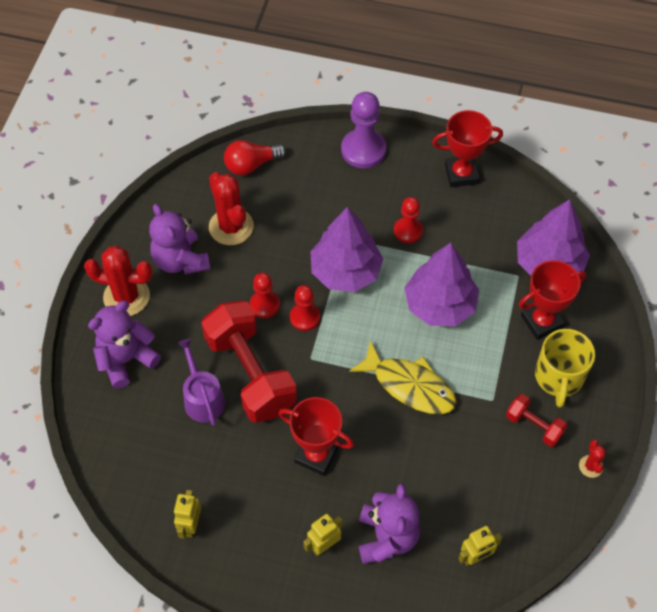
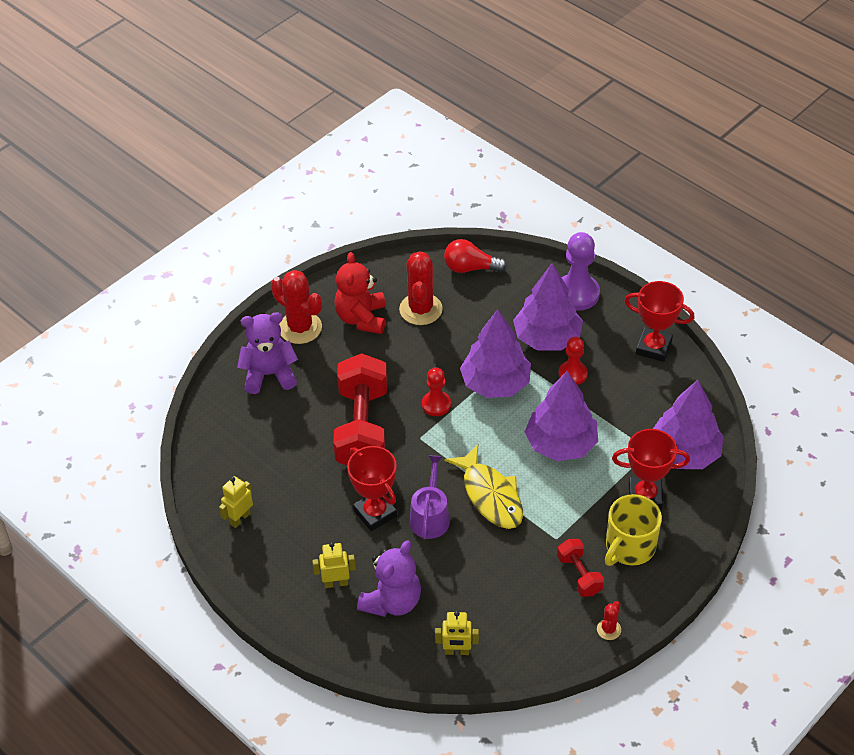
camera: 30 degrees right, 10 degrees down
(180, 260) = (361, 318): purple teddy bear -> red teddy bear
(202, 398) = (311, 429): purple watering can -> purple watering can (430, 516)
(264, 305) = (408, 381): red pawn -> none
(364, 205) = (547, 338): none -> purple tree

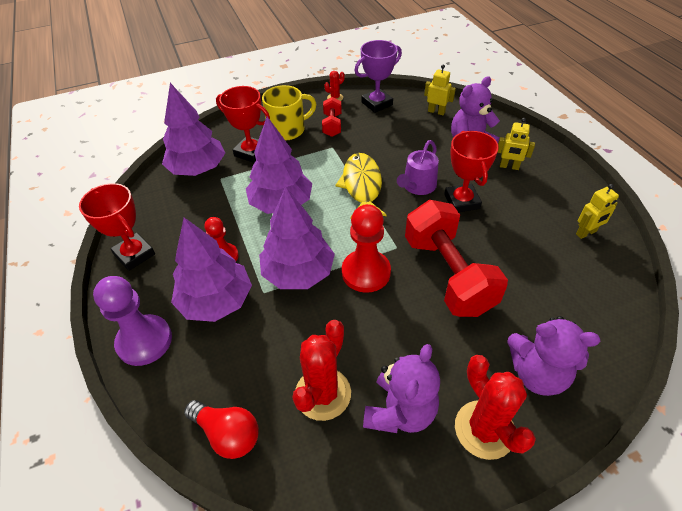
camera: 155 degrees left, 0 degrees up
(361, 318) = (400, 411): red teddy bear -> purple teddy bear
(362, 428) = (448, 274): red dumbbell -> red dumbbell turned 45 degrees counterclockwise
(436, 404) = (366, 272): red pawn -> red pawn, size x1.62
(545, 638) = (376, 104): none -> purple trophy

